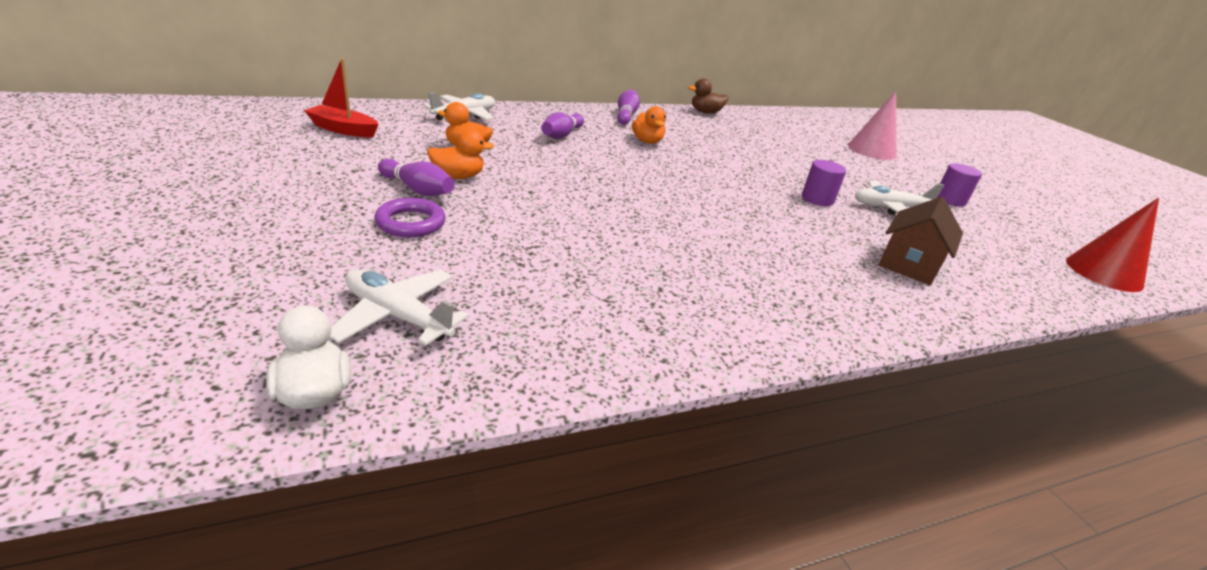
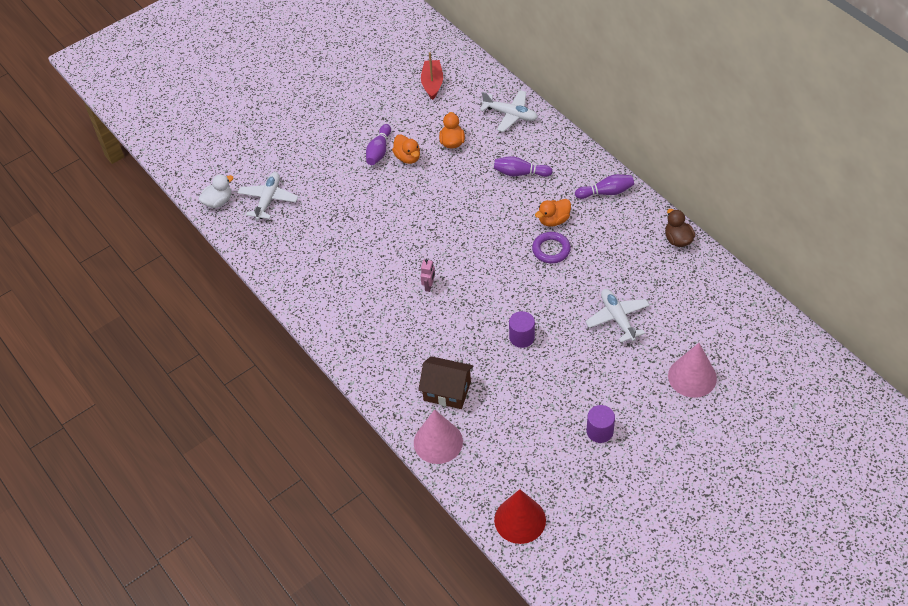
camera: 80 degrees right, 20 degrees up
(411, 223) = (342, 166): purple ring -> purple ring (551, 250)
(715, 226) = (429, 286): none -> pink robot
(890, 208) = (543, 385): white plane -> white plane (617, 318)
(1004, 294) = (438, 442): none -> pink cone

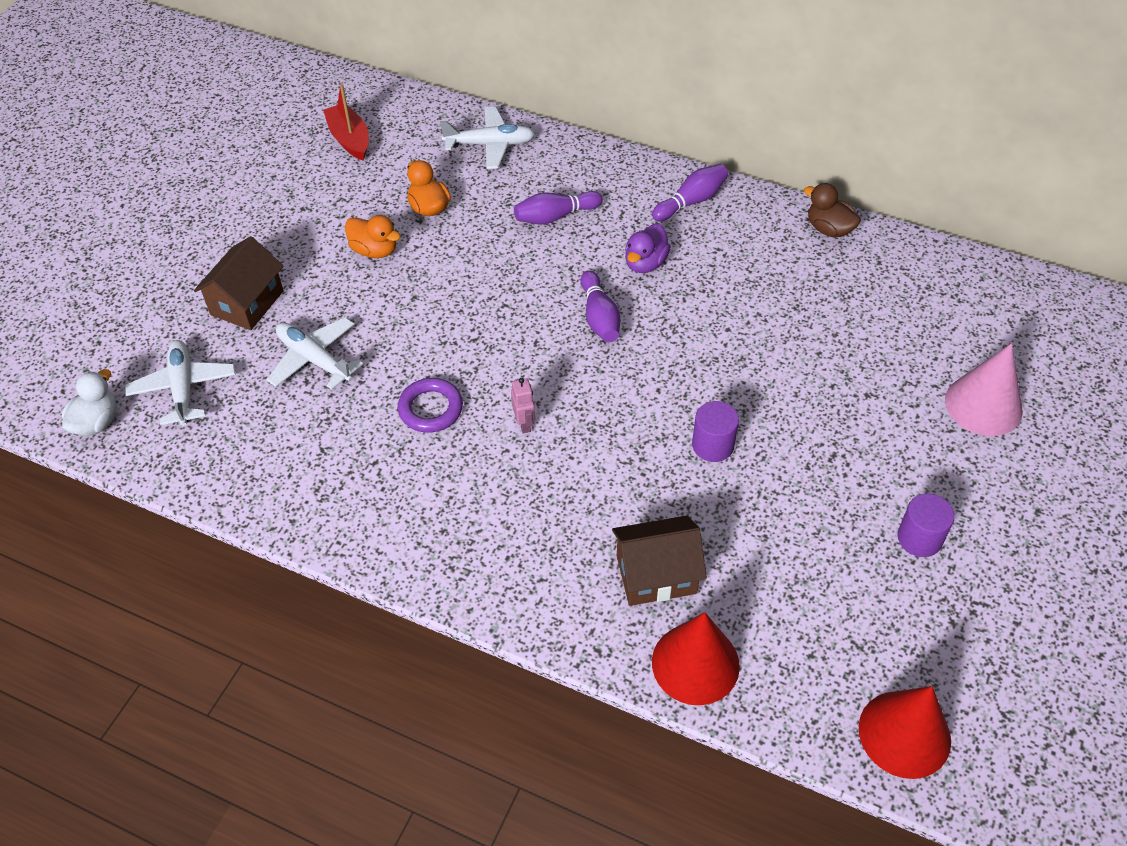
camera: 30 degrees left, 0 degrees up
(324, 164) = (247, 303): none -> brown house
(379, 151) = (324, 256): purple bowling pin -> purple bowling pin (599, 317)
(438, 442) = (695, 663): pink cone -> red cone
(551, 250) = (669, 304): purple ring -> purple ring (430, 409)
(553, 220) = (645, 263): orange duck -> purple duck
(617, 318) = (826, 364): white plane -> white plane (314, 359)

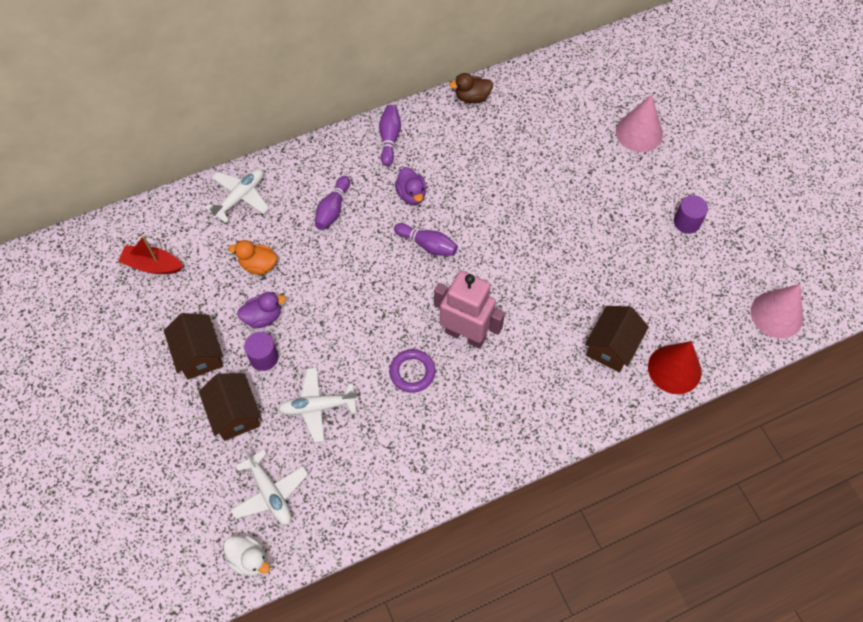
camera: 50 degrees left, 10 degrees up
(96, 422) = (249, 559): white duck -> white duck turned 150 degrees clockwise
(183, 388) = (270, 493): white plane -> white plane turned 150 degrees counterclockwise
(287, 234) = (199, 354): none -> brown house
(375, 250) = (263, 317): orange duck -> purple duck
(524, 423) = (465, 334): pink robot -> pink robot, size x2.47
(713, 445) = (559, 261): purple cylinder -> purple cylinder (264, 358)
(904, 734) = (776, 314): red cone -> pink cone

